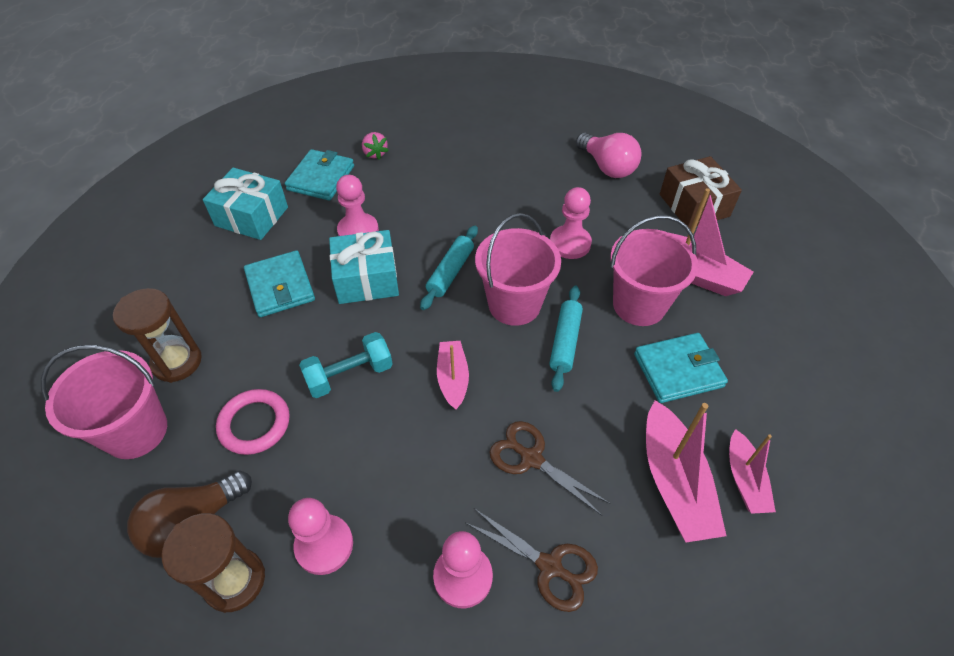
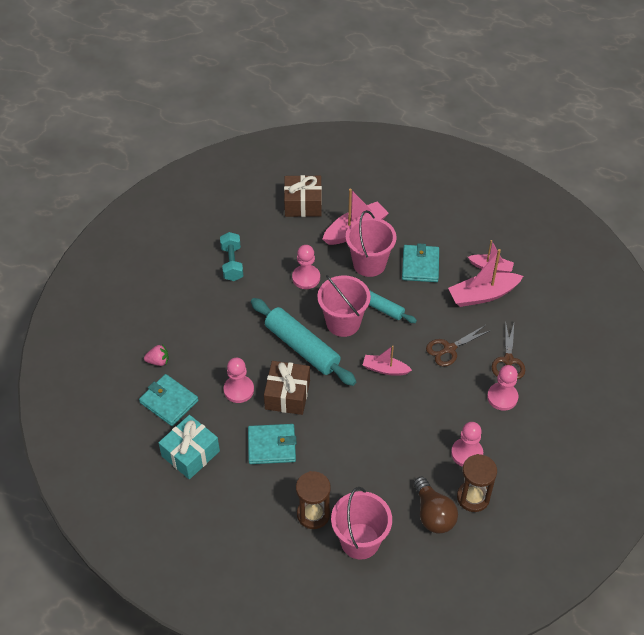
camera: 70 degrees left, 0 degrees up
(254, 424) = (378, 476): pink ring -> none
(349, 375) = (362, 420): turquoise dumbbell -> turquoise dumbbell (232, 263)
(366, 279) = (287, 395): turquoise gift -> brown gift
(450, 272) = (302, 347): turquoise rolling pin -> turquoise rolling pin, size x1.76
(550, 566) = (508, 360): brown scissors -> brown scissors turned 135 degrees clockwise
(607, 167) = (245, 232): pink light bulb -> none
(674, 482) = (483, 295): pink boat -> pink boat turned 150 degrees clockwise

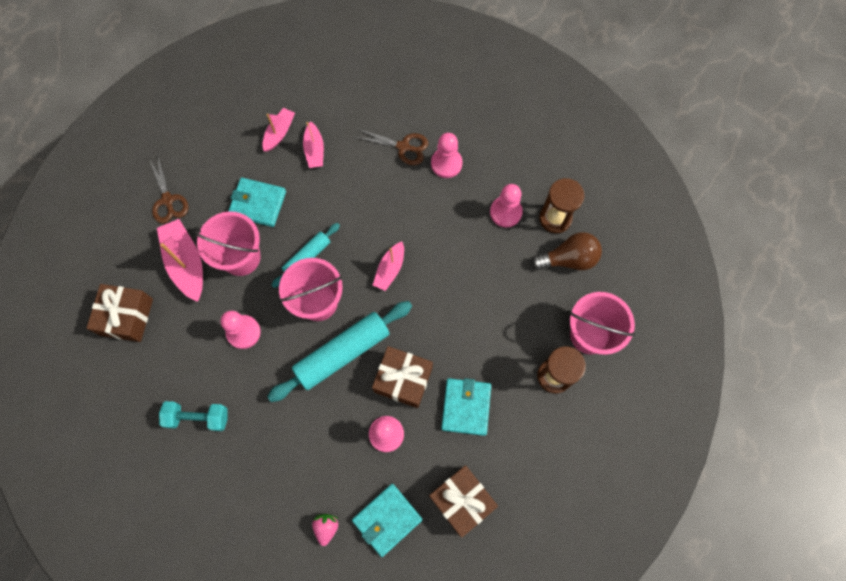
camera: 80 degrees left, 20 degrees up
(190, 453) = (461, 500): turquoise gift -> brown gift
(449, 349) = (377, 199): brown scissors -> brown scissors (167, 200)
(483, 295) = (314, 150): pink boat -> pink boat, size x0.60

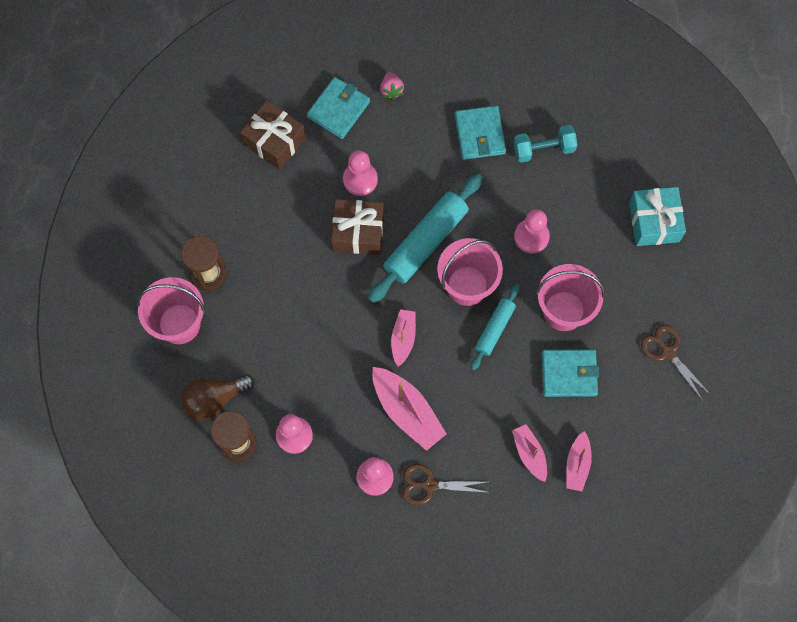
camera: 165 degrees right, 0 degrees up
(126, 317) = (654, 222): brown gift -> turquoise gift
(186, 263) = (618, 290): pink boat -> pink boat (407, 411)
(466, 407) = (290, 222): turquoise wallet -> turquoise wallet (479, 134)

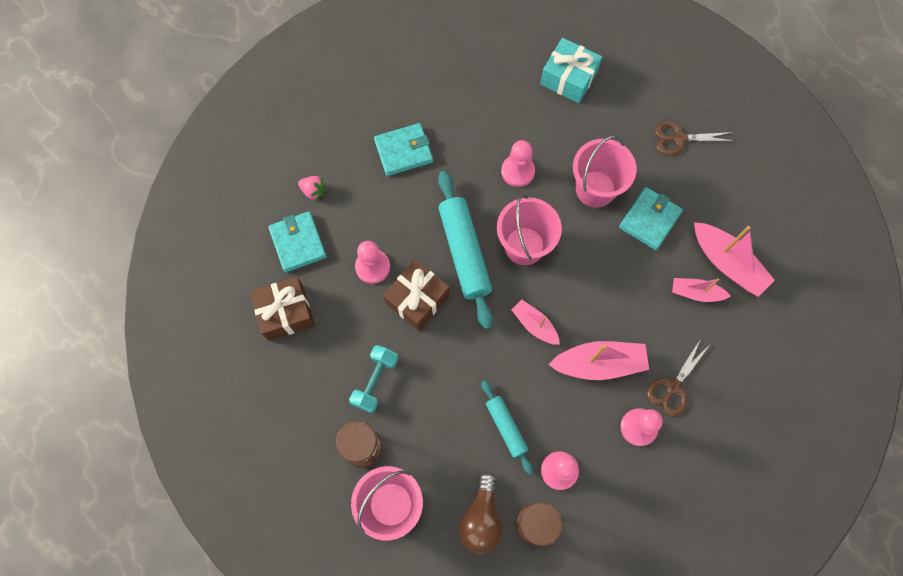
camera: 55 degrees left, 0 degrees up
(479, 134) = (403, 151): turquoise wallet -> turquoise wallet turned 45 degrees counterclockwise
(494, 329) = (575, 249): turquoise rolling pin -> turquoise rolling pin (506, 427)
(543, 149) = (451, 114): turquoise dumbbell -> turquoise dumbbell (375, 381)
(577, 464) = (727, 263): pink boat -> pink boat, size x1.66

